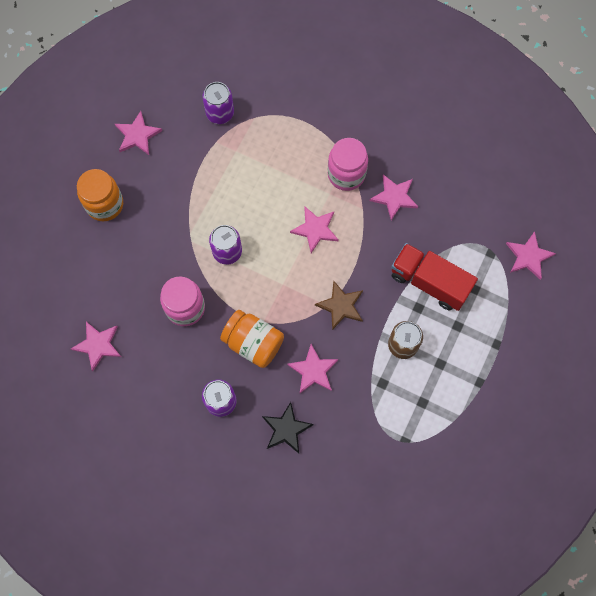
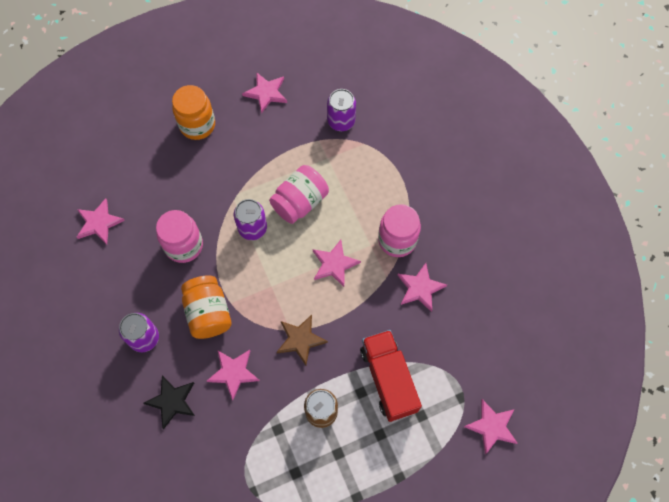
camera: 40 degrees right, 5 degrees down
(246, 202) = (300, 202): none -> pink jar

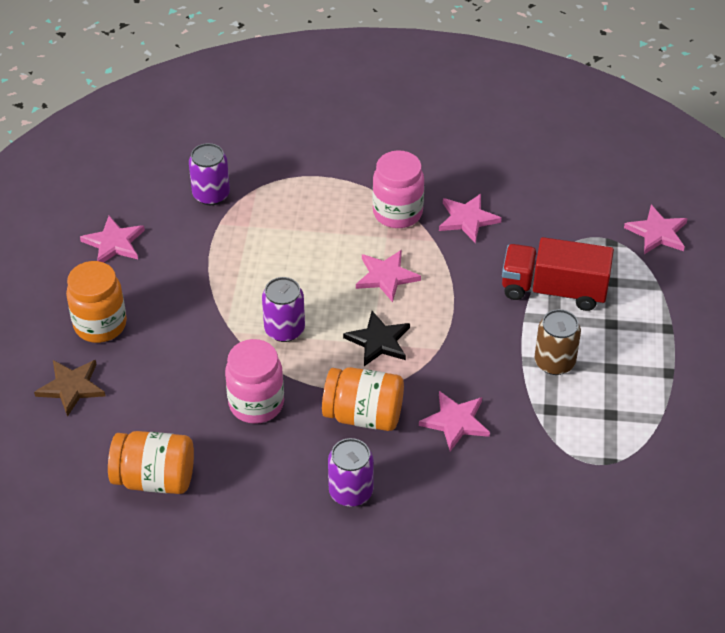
camera: 60 degrees left, 20 degrees down
(99, 223) = (155, 479): pink star -> orange jar
(172, 401) = (452, 496): black star -> black star (379, 341)
(300, 202) = (285, 273): pink jar -> none
(300, 339) = (456, 344): brown star -> brown star (71, 387)

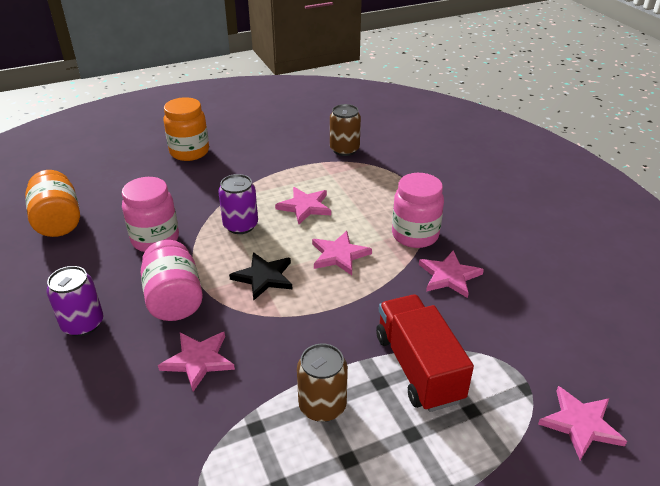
camera: 60 degrees right, 10 degrees down
(71, 387) = (127, 161): brown star -> none
(114, 243) = (265, 132): pink star -> pink star (305, 207)
(211, 194) = (344, 149): purple can -> brown can
(363, 415) = (174, 299): orange jar -> pink jar

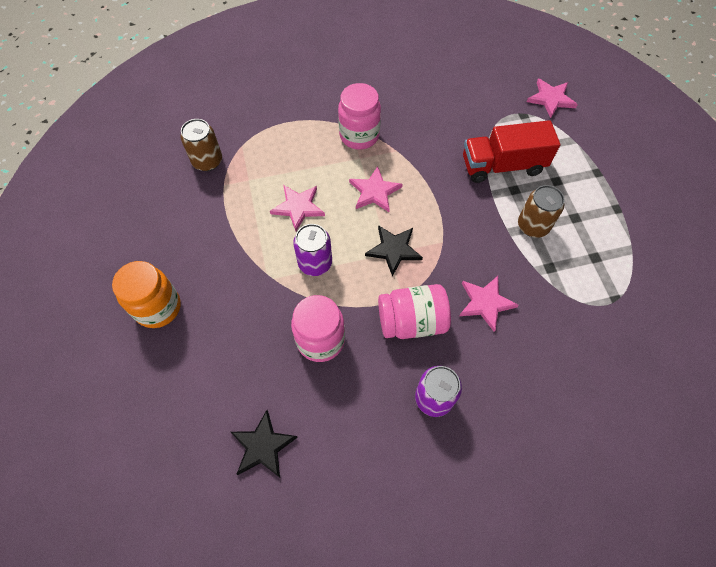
camera: 80 degrees left, 25 degrees up
(58, 221) = (263, 446): orange jar -> black star
(449, 276) = (413, 126): pink star -> none

